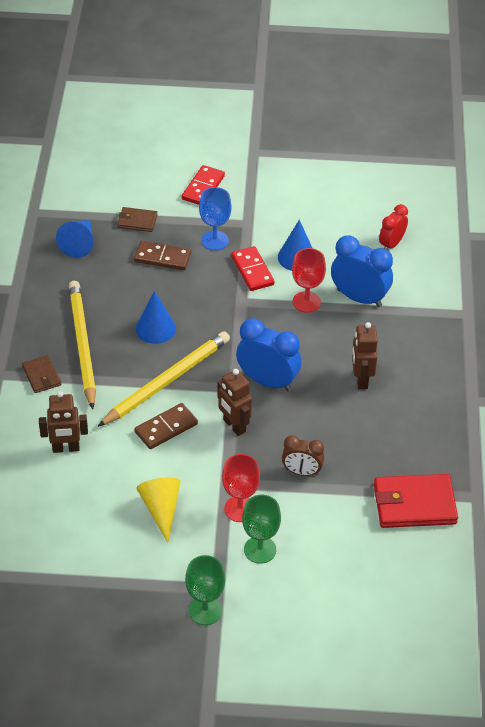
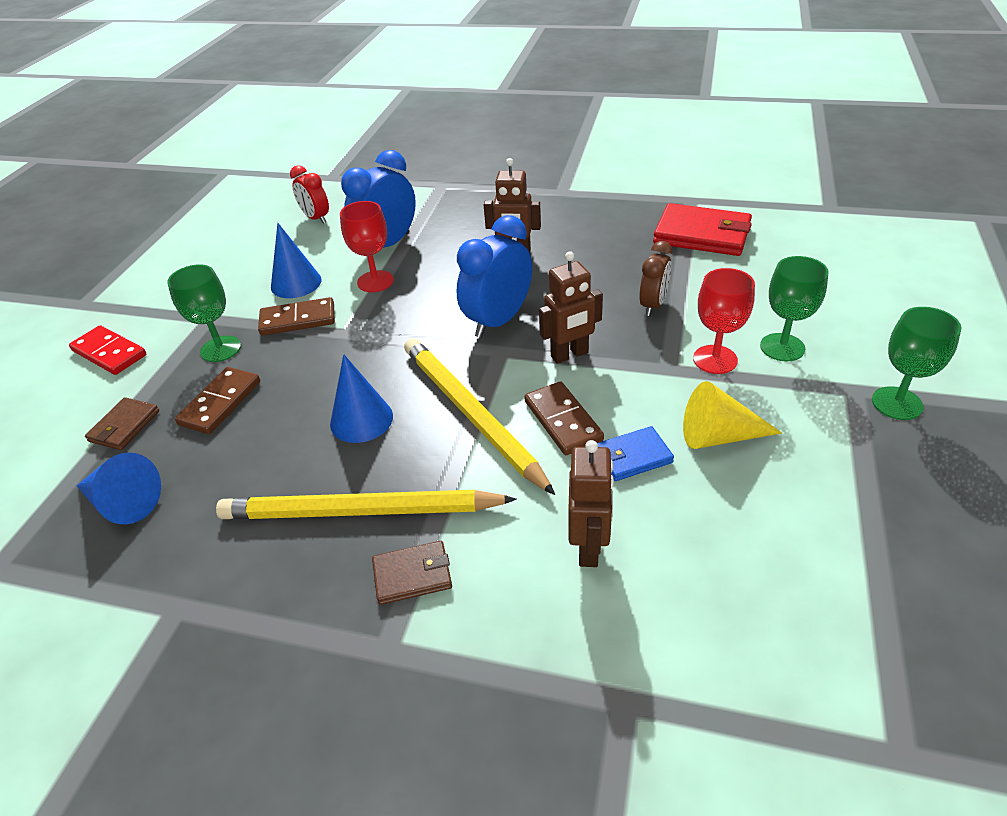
camera: 75 degrees left, 5 degrees down
(138, 465) = (633, 456): none -> blue wallet
(215, 240) = (221, 349): blue goblet -> green goblet
(252, 270) = (298, 320): red domino -> brown domino
(414, 504) = (702, 234): red wallet -> red wallet turned 75 degrees counterclockwise

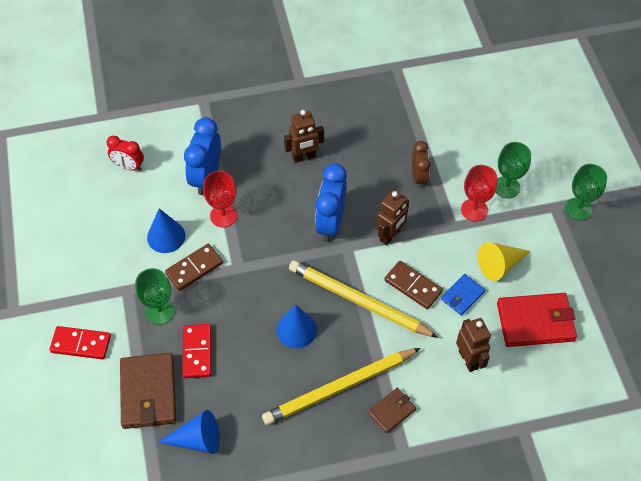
camera: 30 degrees left, 15 degrees up
(124, 426) = (148, 392): brown wallet -> brown wallet, size x1.84
(220, 403) = (197, 352): brown domino -> red domino
(702, 234) = (419, 100): red wallet -> red wallet (535, 322)

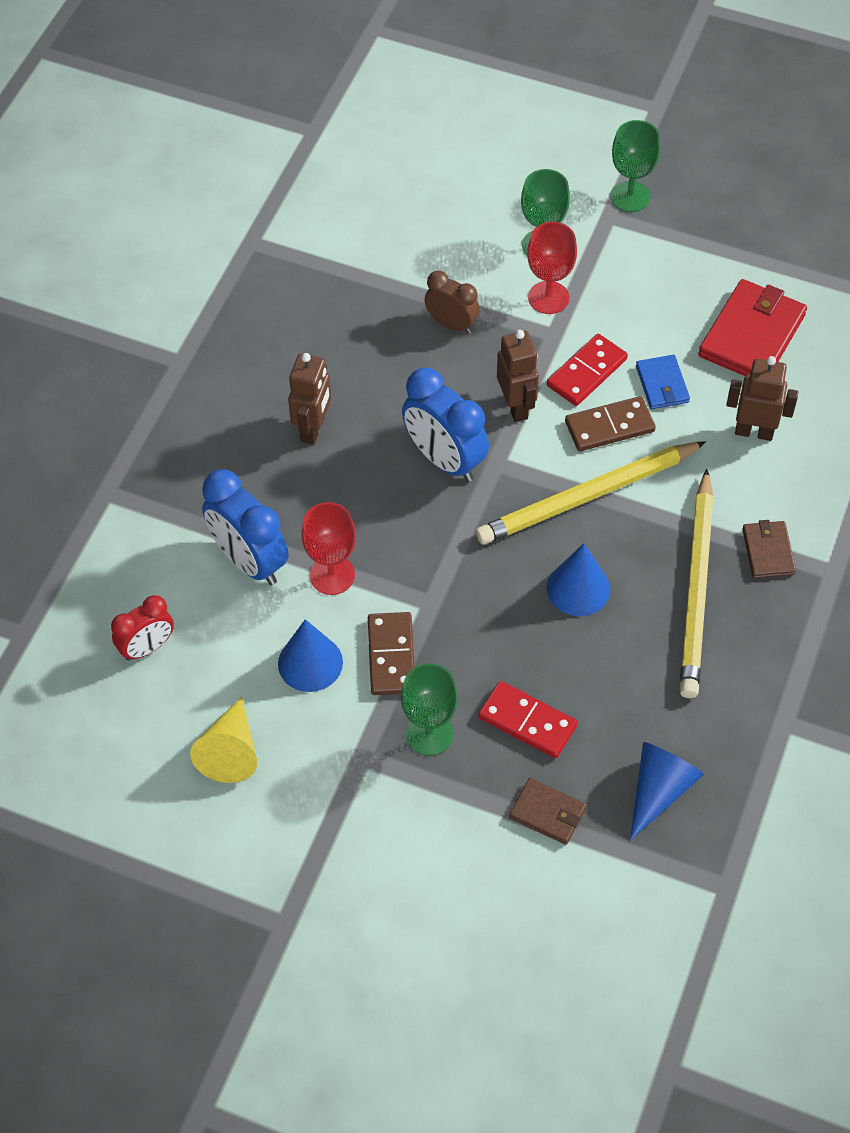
camera: 55 degrees left, 0 degrees up
(81, 344) = (408, 860): red domino -> red domino (587, 372)
(148, 392) = (547, 813): brown wallet -> brown wallet, size x0.54
(499, 265) = (648, 321): yellow cone -> yellow cone (230, 751)

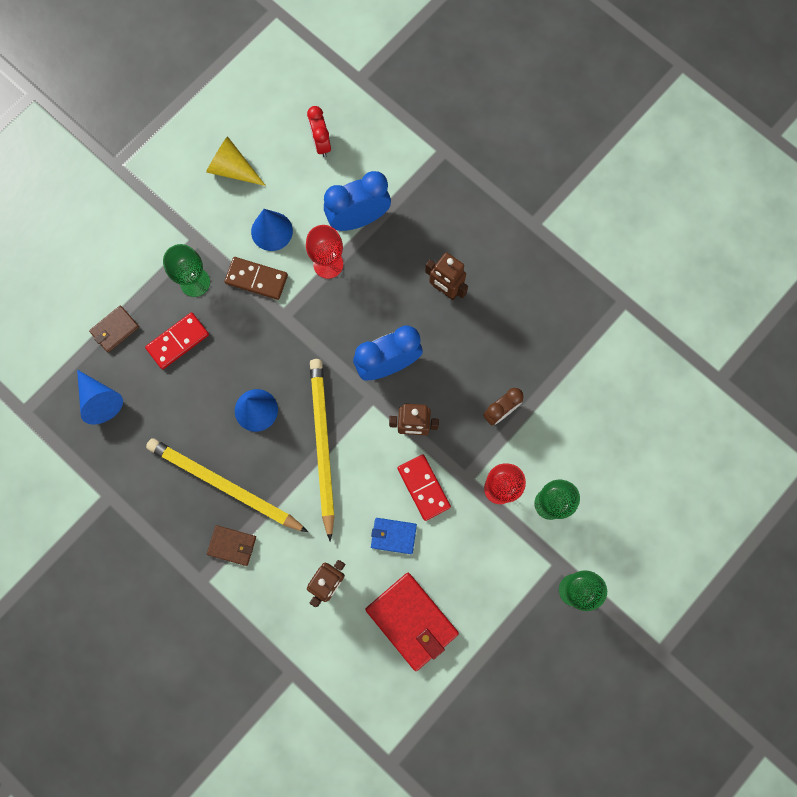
camera: 110 degrees right, 20 degrees up
(609, 427) = (372, 484): brown domino -> none

